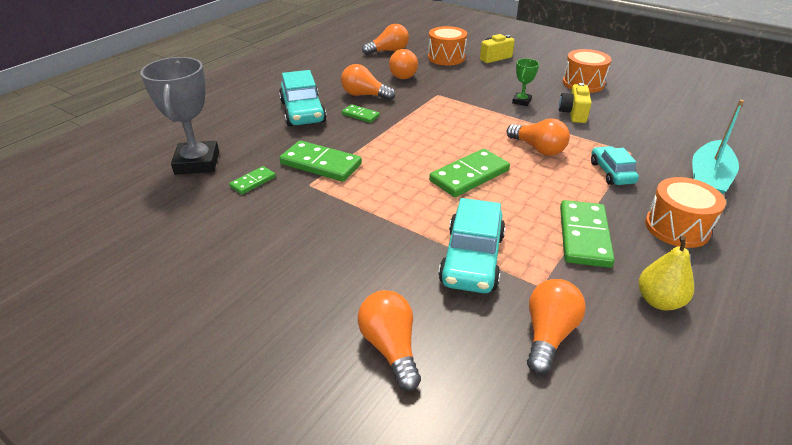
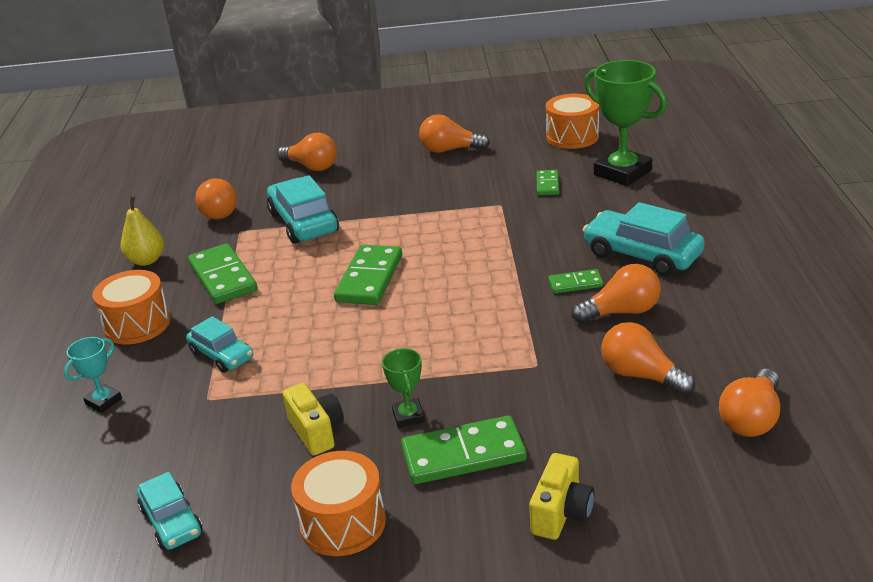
camera: 145 degrees right, 5 degrees down
(197, 163) = (622, 172): grey trophy -> green trophy
(321, 164) = (520, 221): green domino -> green domino (463, 455)
(446, 57) = (638, 460): orange drum -> orange drum (572, 137)
(538, 149) = (324, 345): orange light bulb -> orange light bulb (449, 150)
(667, 110) = (171, 521): none -> turquoise car
(708, 179) = (104, 401): turquoise boat -> turquoise trophy

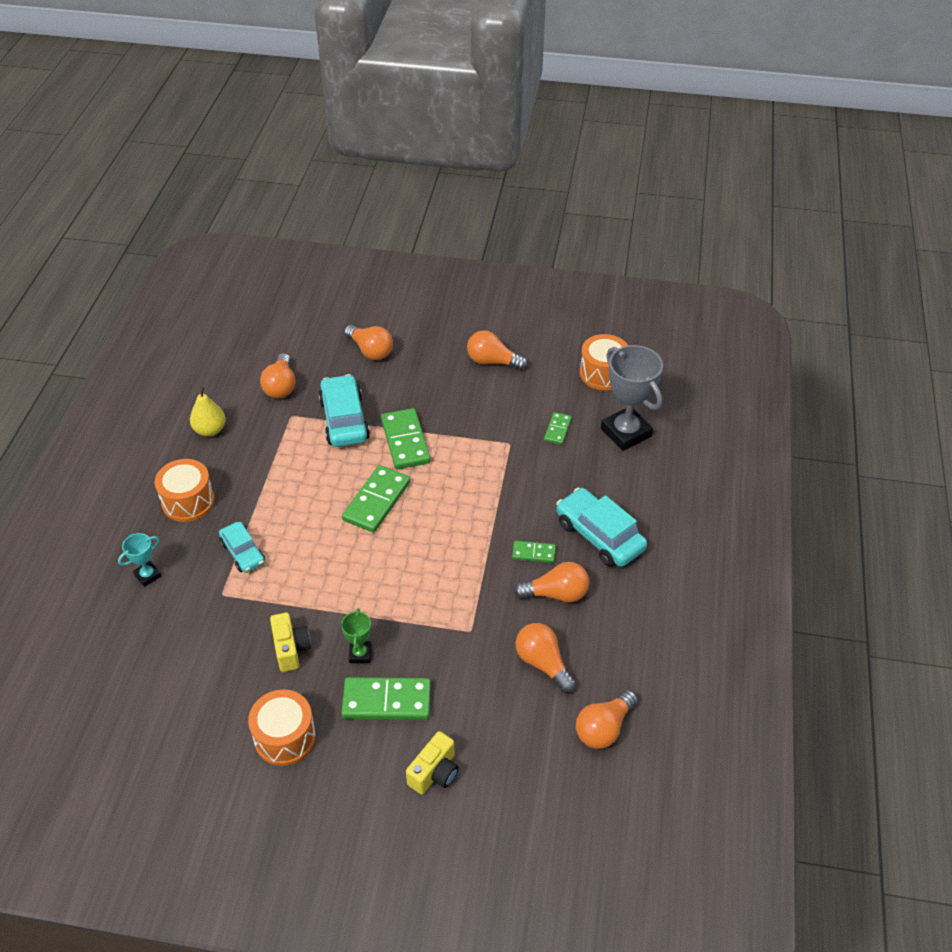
camera: 10 degrees right, 15 degrees up
(171, 521) = (171, 702): turquoise car -> none
(222, 277) = (264, 467): green domino -> green domino (405, 441)
(622, 172) = (626, 432): green trophy -> grey trophy

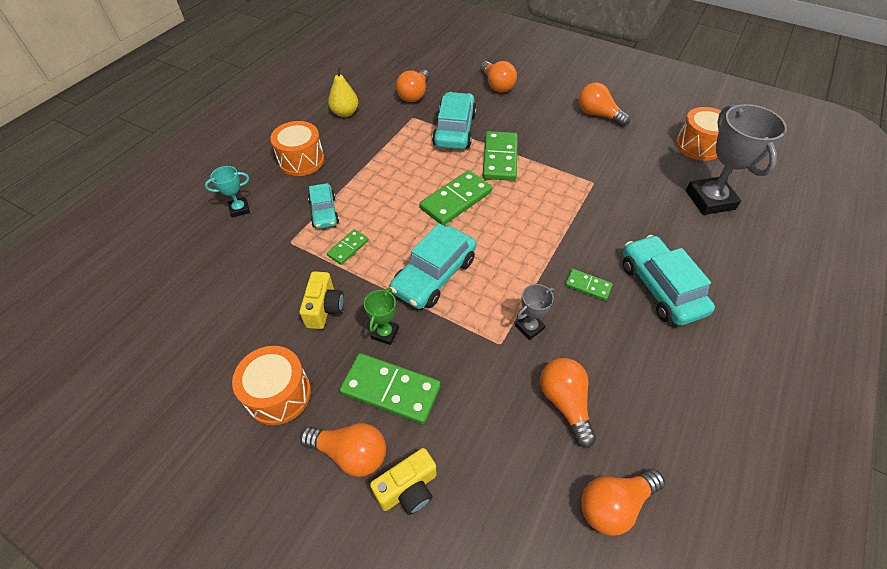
camera: 20 degrees right, 5 degrees up
(385, 585) = (434, 275): none -> turquoise car
(492, 608) = (529, 327): none -> grey trophy
(556, 594) = (600, 333): orange light bulb -> orange light bulb (351, 453)
(557, 430) = (642, 182): green domino -> green domino (348, 248)

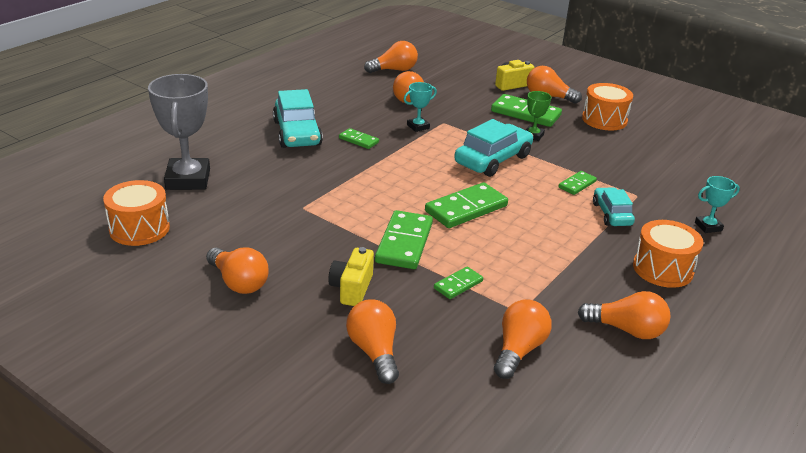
camera: 175 degrees left, 20 degrees down
(324, 308) = (586, 152): yellow camera -> yellow camera (352, 289)
(345, 113) = (627, 330): yellow pear -> orange light bulb
(454, 130) = (458, 285): turquoise car -> green domino
(529, 327) = (418, 127): grey trophy -> turquoise trophy

